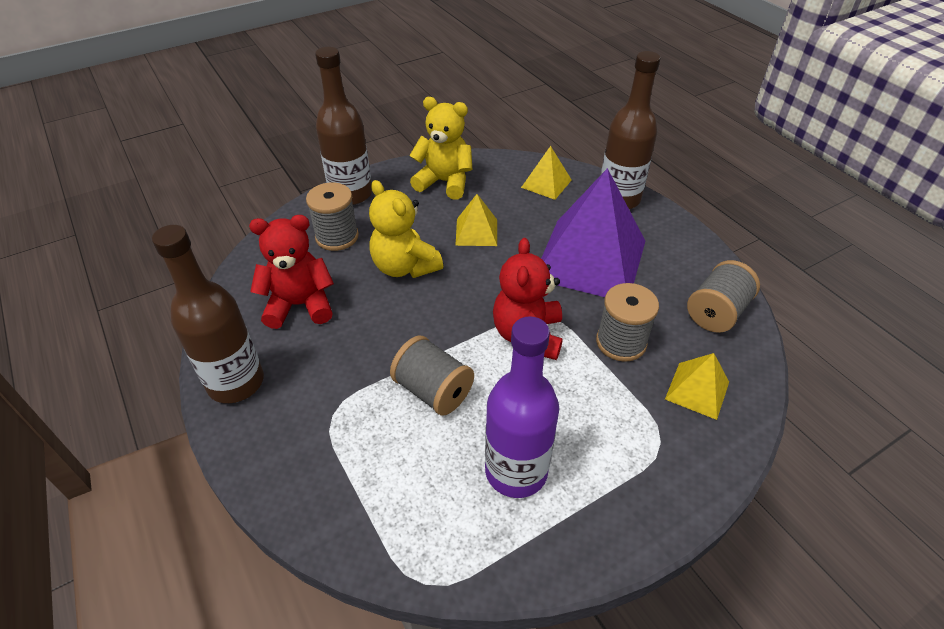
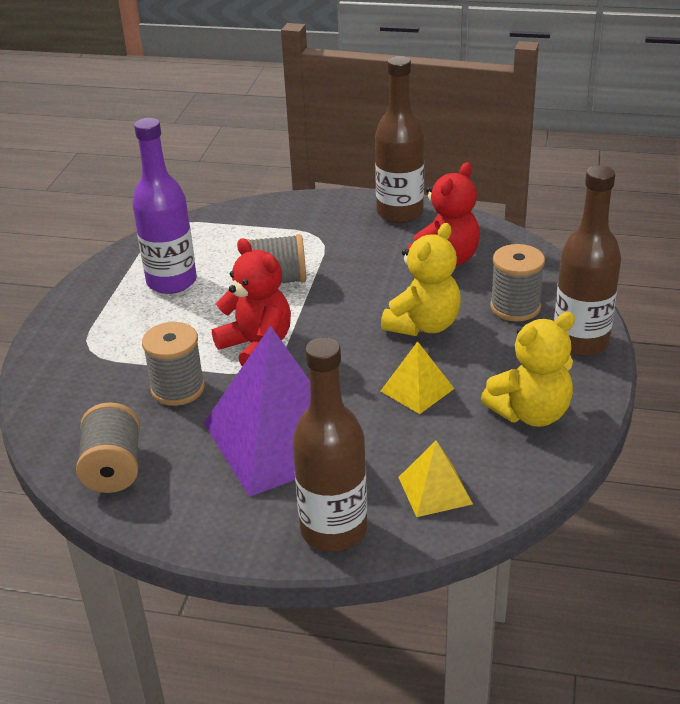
camera: 135 degrees right, 10 degrees down
(404, 267) = (423, 325): yellow teddy bear -> yellow teddy bear turned 120 degrees clockwise
(697, 390) = (85, 395): yellow pyramid -> none

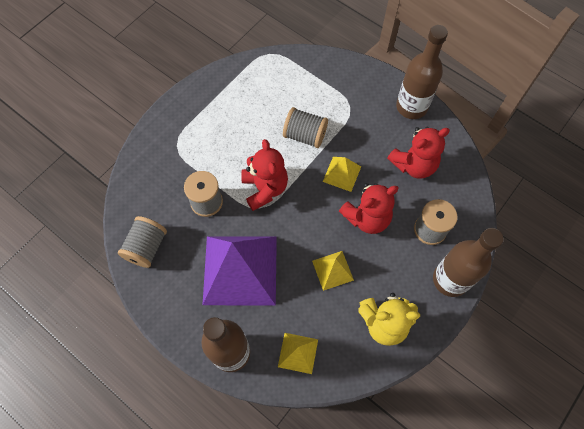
camera: 25 degrees right, 30 degrees up
(171, 282) = (246, 108): purple bottle -> none
(356, 297) = (342, 174): none -> yellow pyramid
(423, 325) = (367, 218): yellow teddy bear -> red teddy bear

